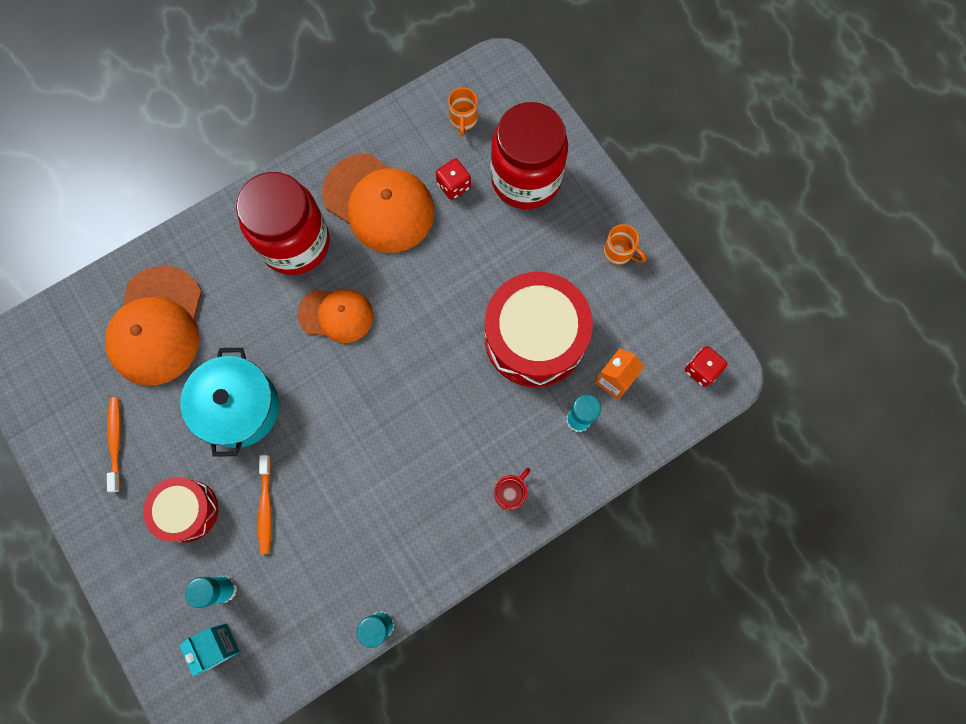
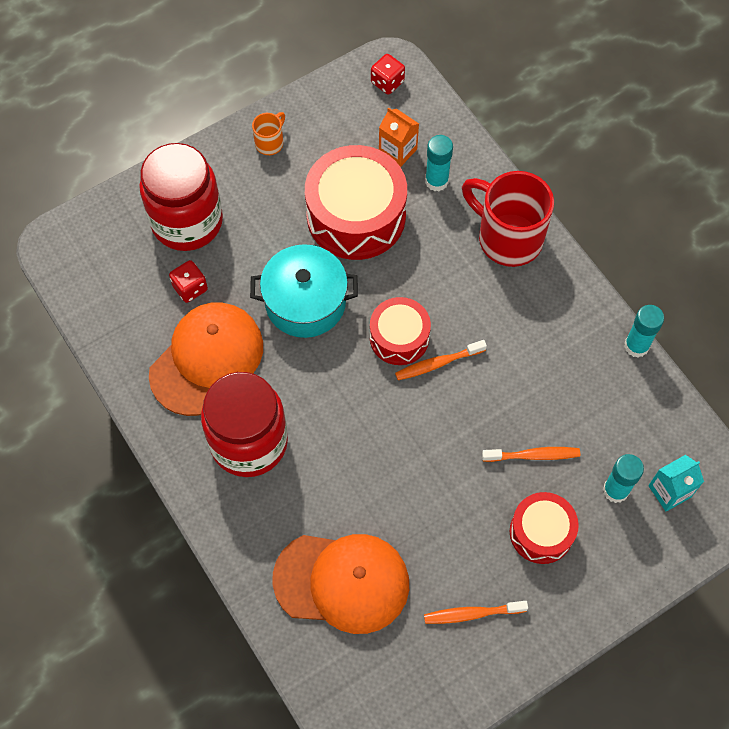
camera: 90 degrees left, 10 degrees down
(239, 407) = (432, 488): turquoise pot -> turquoise pot (305, 302)
(336, 315) = (331, 397): orange cap -> none
(368, 416) = (437, 363): none -> orange toothbrush
(397, 379) = (399, 337): none -> red drum
(463, 120) = (114, 279): orange mug -> none
(510, 492) = (507, 238): red mug -> red mug, size x2.19

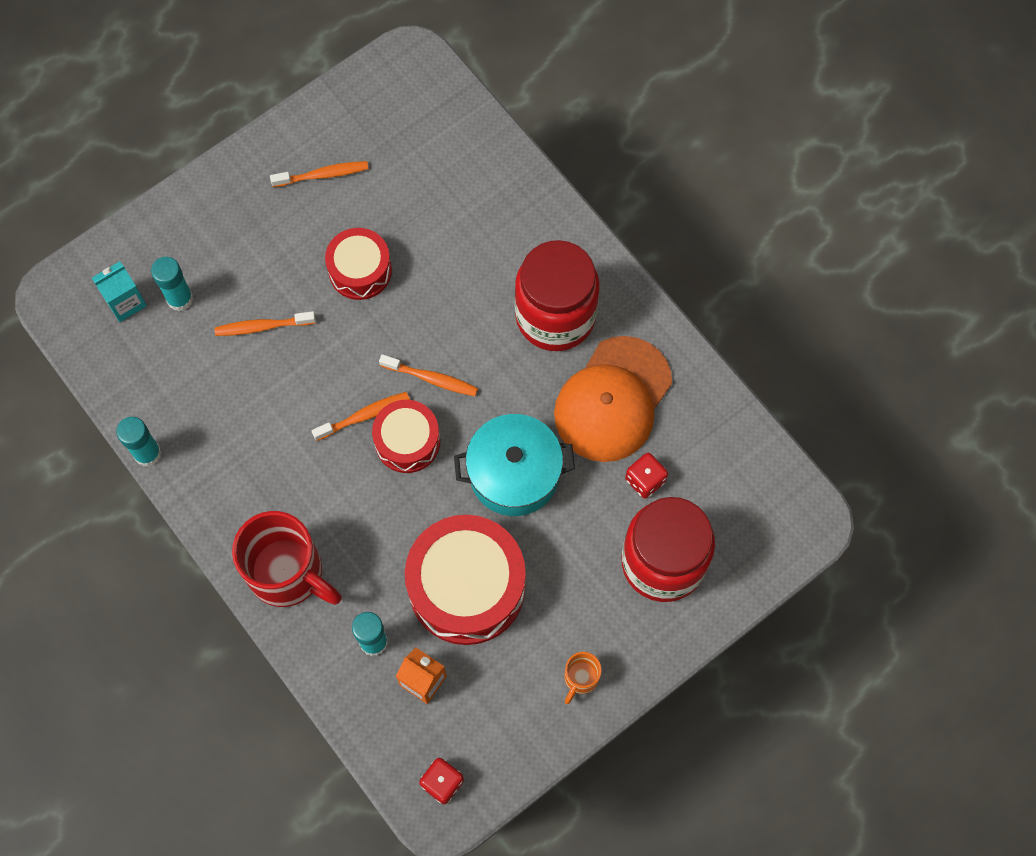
camera: 175 degrees right, 5 degrees up
(342, 582) = (448, 193): orange cap -> none
(373, 392) = (431, 379): none -> orange toothbrush
(541, 532) = (256, 252): red drum -> red drum (360, 270)

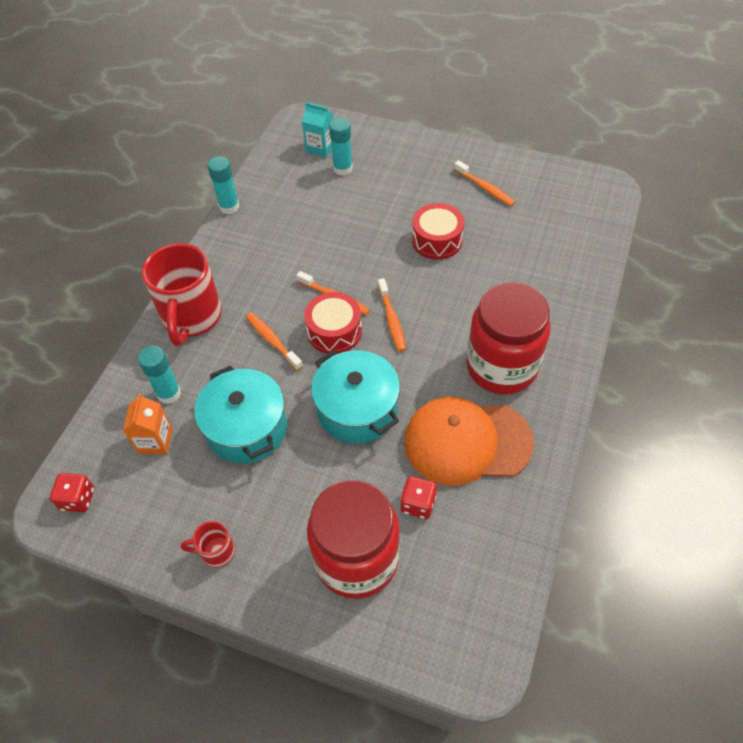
camera: 60 degrees right, 15 degrees down
(262, 326) = (356, 214): orange toothbrush -> orange toothbrush (272, 340)
(467, 587) = (246, 428): red drum -> turquoise pot
(580, 678) = (216, 552): orange mug -> red mug

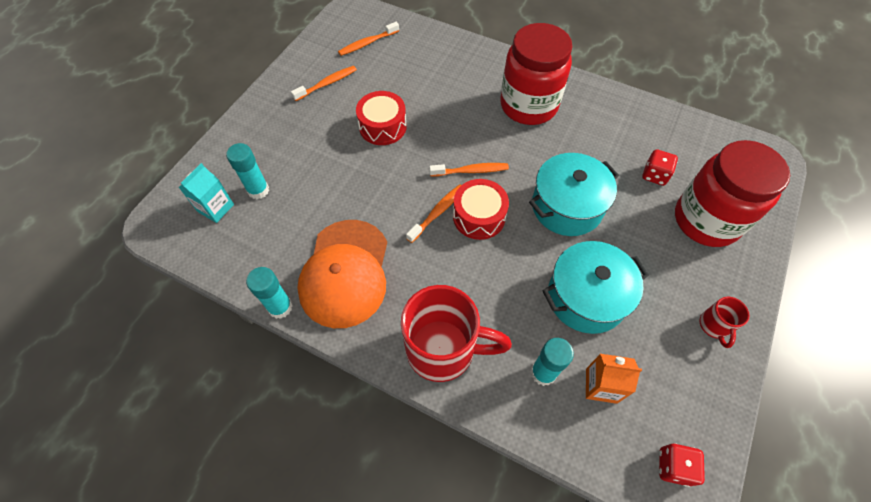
camera: 85 degrees left, 5 degrees up
(272, 340) = (484, 270): orange toothbrush -> orange toothbrush (367, 43)
(467, 442) = (598, 137): orange cap -> orange cap (345, 273)

